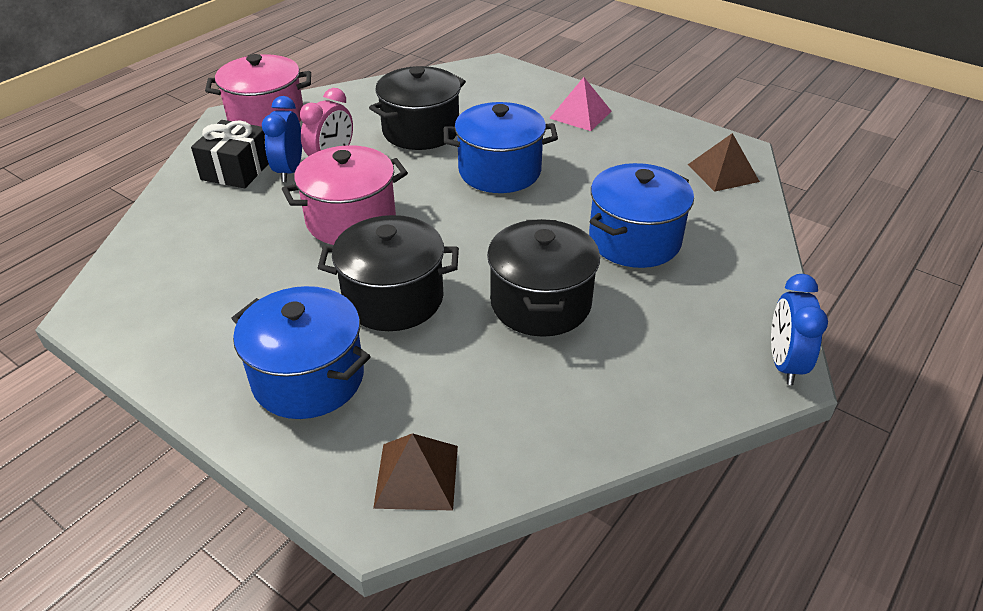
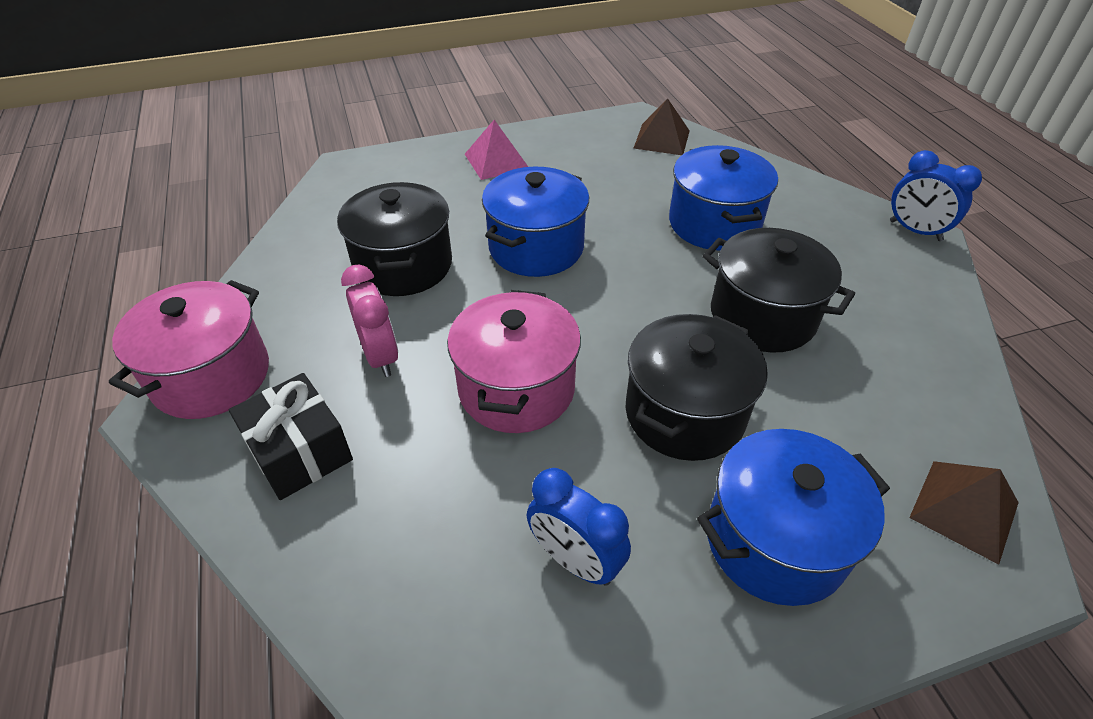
camera: 55 degrees left, 5 degrees up
(289, 170) = (359, 401): blue clock -> blue clock (575, 561)

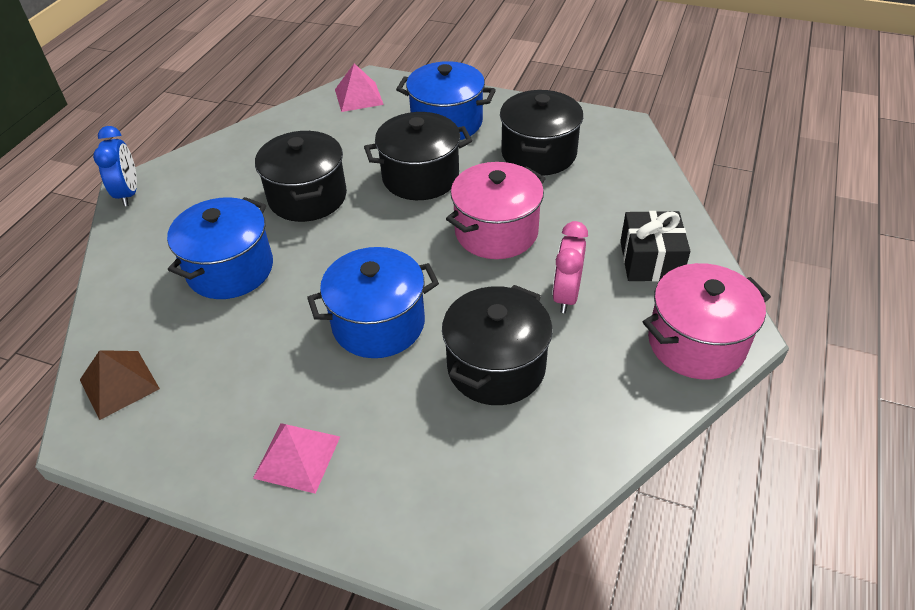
camera: 140 degrees left, 0 degrees up
(575, 561) = (538, 154): blue clock -> black pot
(964, 509) = (358, 97): brown pyramid -> pink pyramid

